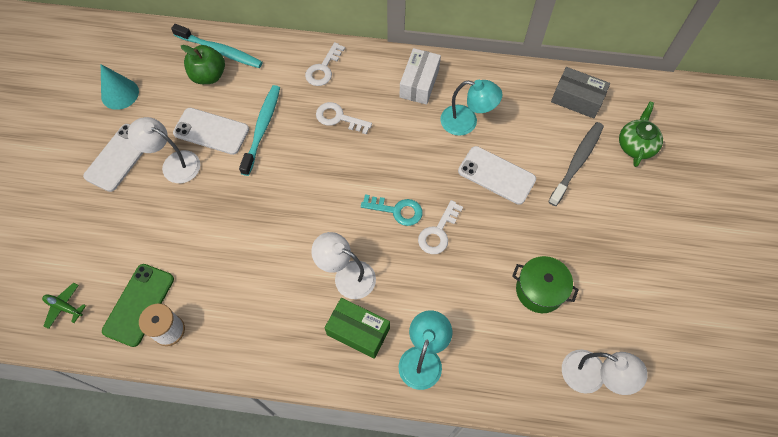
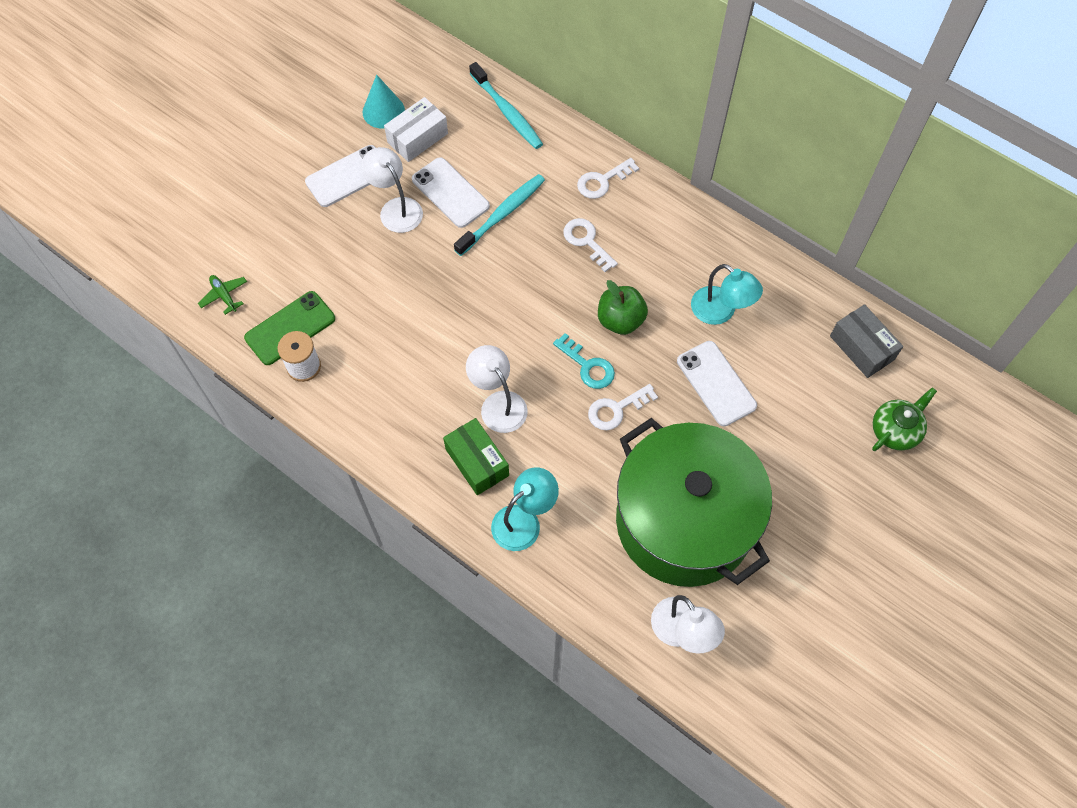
camera: 30 degrees right, 0 degrees up
(209, 76) = (480, 133): green apple -> green apple (620, 320)
(419, 83) = (695, 245): white box -> white box (417, 138)
(539, 290) = (684, 521): green pot -> green pot, size x2.40
(577, 162) = (814, 415): grey toothbrush -> none

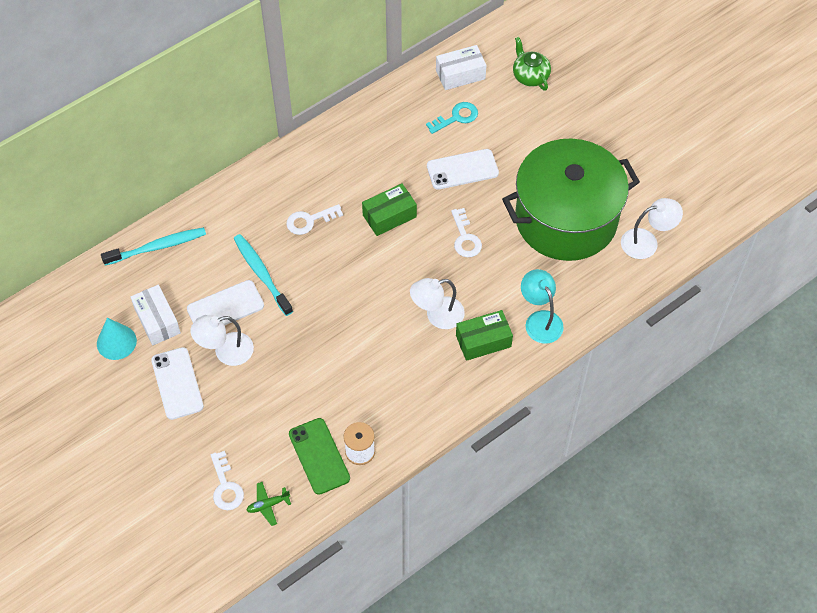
camera: 75 degrees left, 5 degrees down
(588, 366) = (423, 247): turquoise key -> turquoise key (456, 117)
(602, 181) = (255, 196): white key -> white key (226, 486)
(620, 320) = (389, 216): green apple -> green box
(720, 312) = (403, 150): turquoise lamp -> none
(862, 348) = (460, 74): grey box -> white box

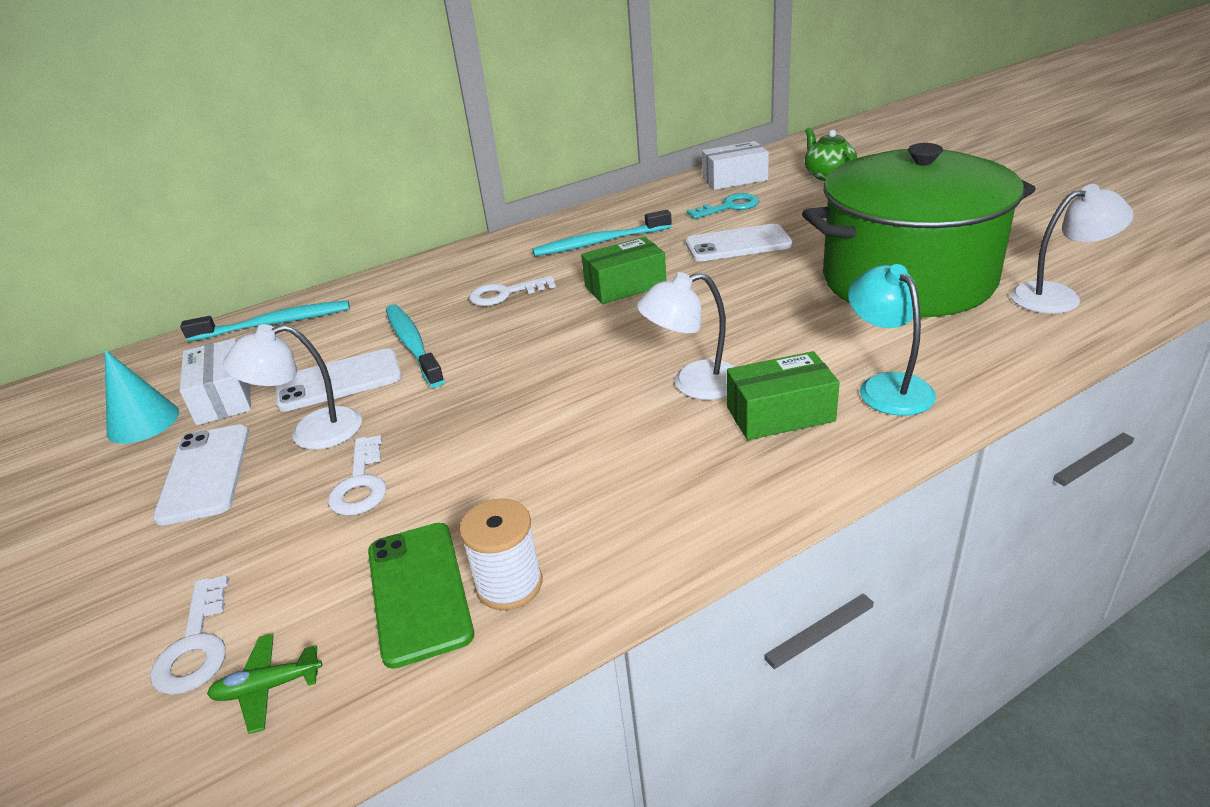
camera: 10 degrees right, 25 degrees down
(365, 160) = (599, 242): none -> turquoise toothbrush
(465, 238) = (743, 302): white key -> white key (360, 484)

